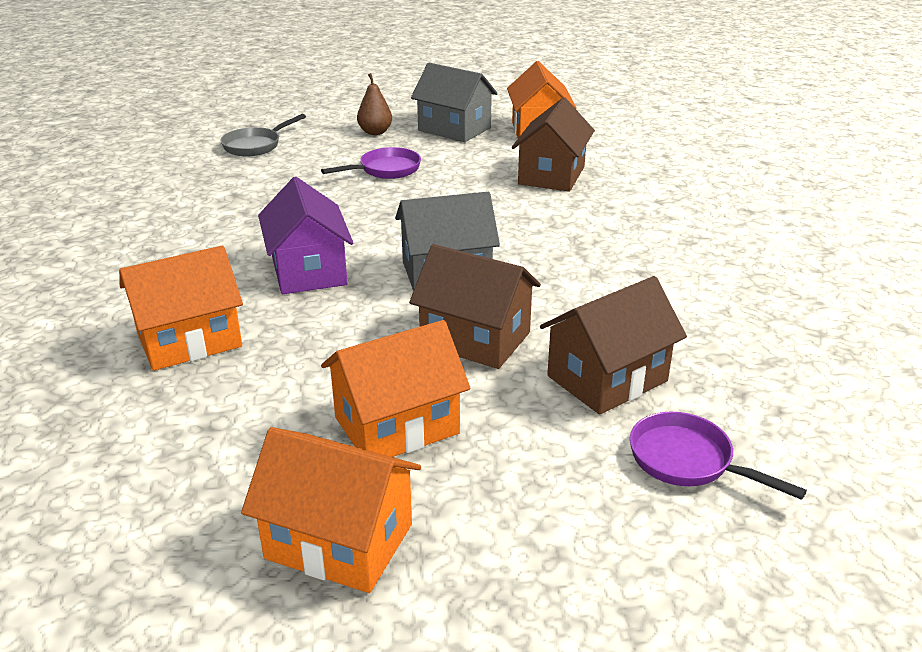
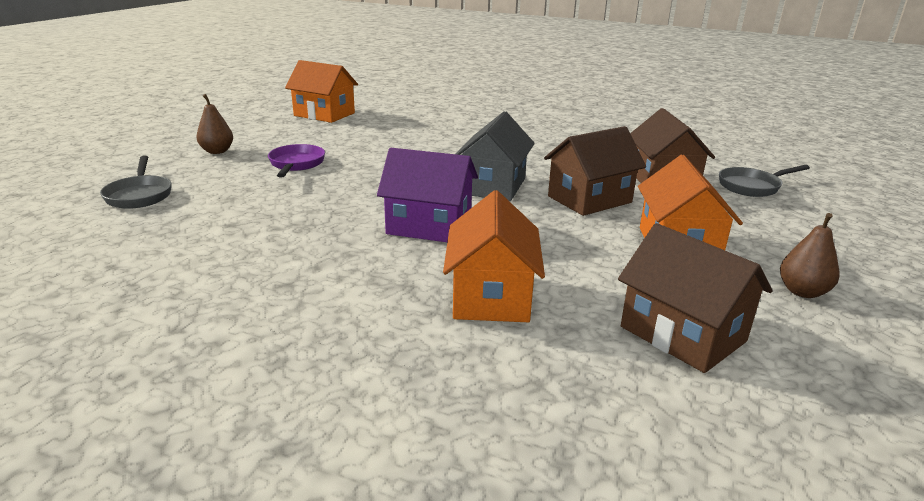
camera: 60 degrees left, 5 degrees down
(339, 541) = (802, 292): orange house -> brown pear
(454, 129) = (268, 130): grey house -> none
(551, 175) = (396, 128): brown house -> brown house (682, 334)
(687, 461) = (752, 186): purple pan -> grey pan

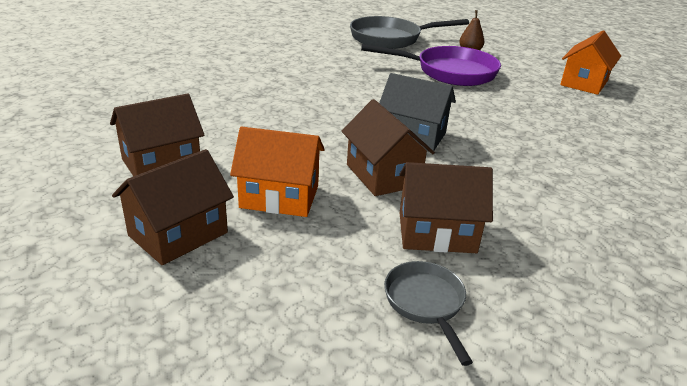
camera: 95 degrees right, 5 degrees up
(139, 195) = (390, 39): grey pan -> grey pan, size x1.90
(296, 164) = (449, 72): purple pan -> purple pan, size x1.90
(429, 226) = (337, 106): purple house -> none
(491, 296) = (236, 114): orange house -> none
(802, 292) = (178, 234): brown pear -> brown house

